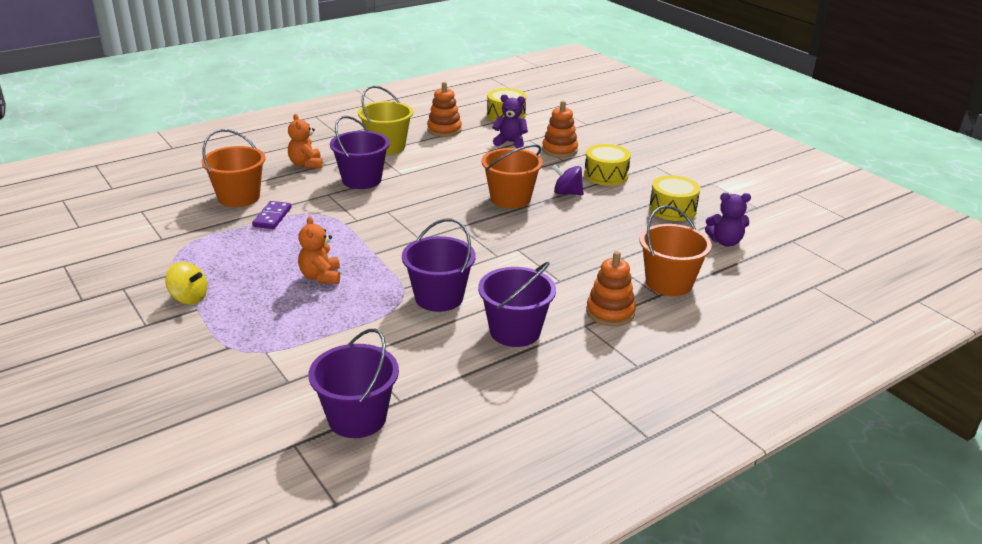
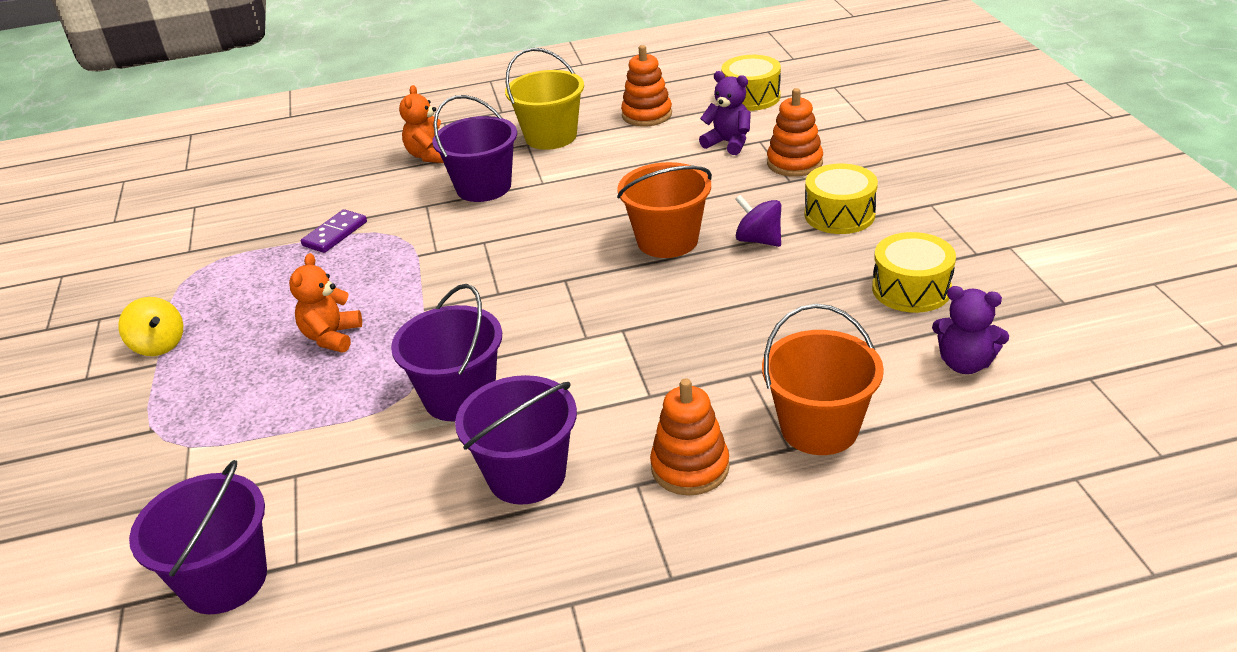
camera: 25 degrees right, 5 degrees up
(239, 197) = (316, 198): orange bucket -> none

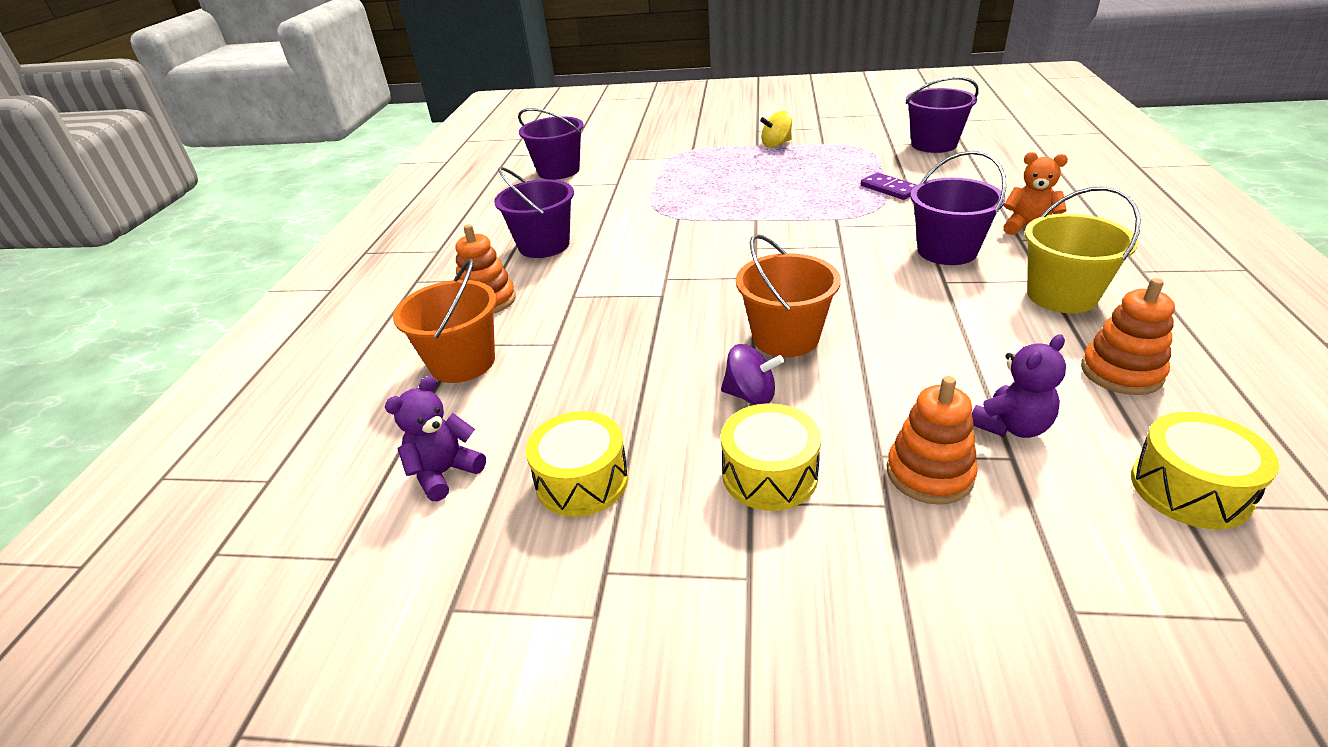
camera: 110 degrees right, 0 degrees up
(331, 337) = (744, 190): orange teddy bear -> none
(459, 397) = (640, 228): purple bucket -> purple bucket (934, 144)
(758, 240) = (750, 395): purple spinning top -> purple spinning top turned 45 degrees clockwise

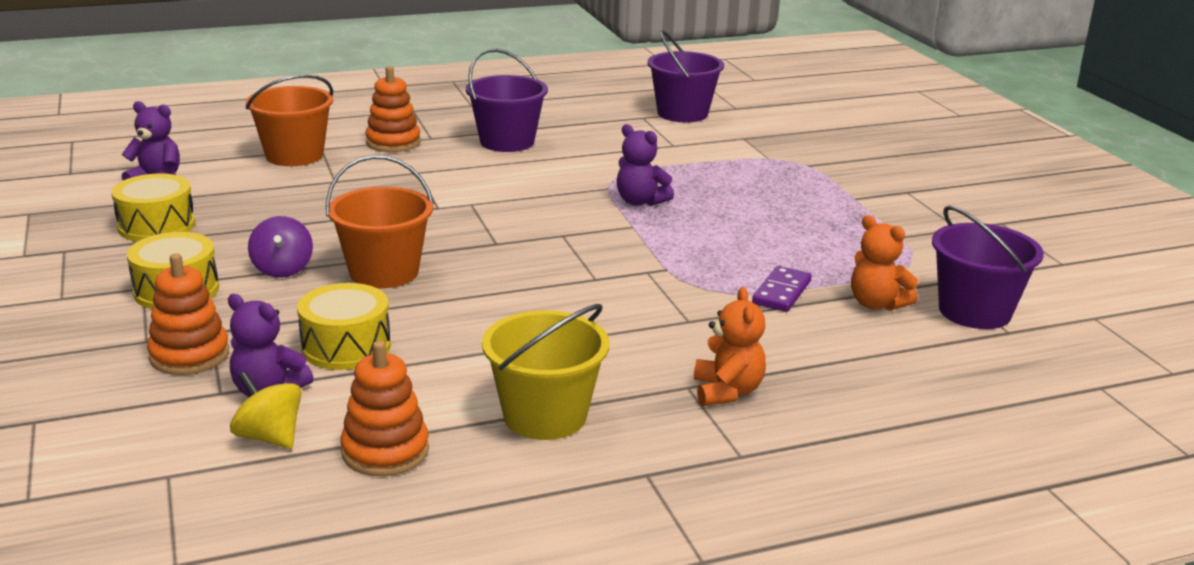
camera: 60 degrees right, 10 degrees down
(713, 210) = (640, 202): none -> purple teddy bear
(776, 144) = (868, 209): yellow spinning top -> yellow spinning top (269, 437)
(915, 166) = (876, 304): none -> orange teddy bear
(947, 251) = (621, 340): purple bucket -> none
(1189, 489) = (191, 482): yellow drum -> yellow drum (346, 346)

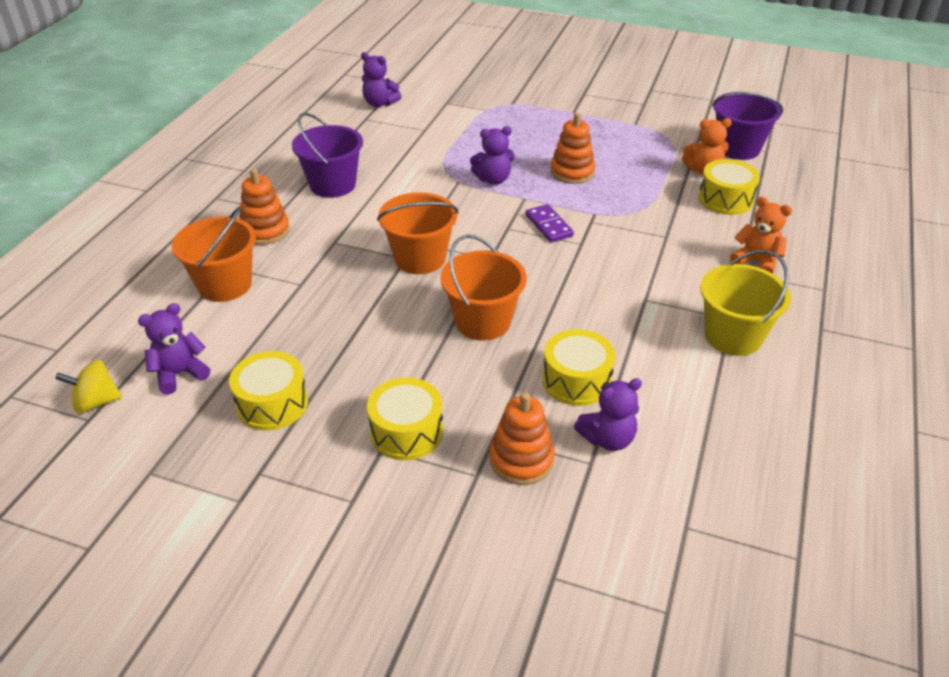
camera: 50 degrees left, 15 degrees up
(269, 437) = (671, 460): yellow spinning top -> yellow spinning top (96, 402)
(282, 269) = (427, 366): purple spinning top -> none
(385, 451) = (727, 416): orange stacking toy -> orange stacking toy (572, 172)
(446, 213) = (420, 258): none -> orange bucket
(682, 113) = (380, 103): purple bucket -> purple teddy bear
(781, 292) = (662, 191): purple domino -> purple domino (548, 225)
(836, 335) = (725, 199): none -> yellow drum

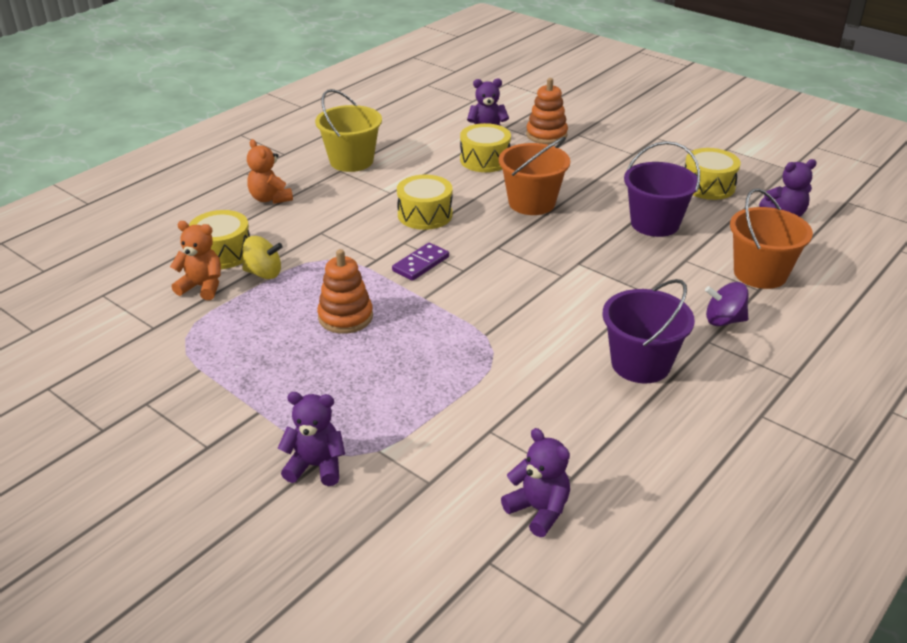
camera: 160 degrees left, 5 degrees down
(96, 402) = (845, 210): yellow spinning top -> yellow spinning top (263, 273)
(265, 231) = (724, 320): orange stacking toy -> purple spinning top
(406, 432) = (614, 157): yellow drum -> yellow drum (425, 215)
(420, 258) = (564, 260): orange bucket -> none
(493, 179) = (442, 328): purple teddy bear -> purple teddy bear (316, 466)
(548, 225) = (421, 264): purple domino -> purple domino turned 45 degrees clockwise
(738, 148) = (128, 305): purple bucket -> purple bucket (654, 223)

